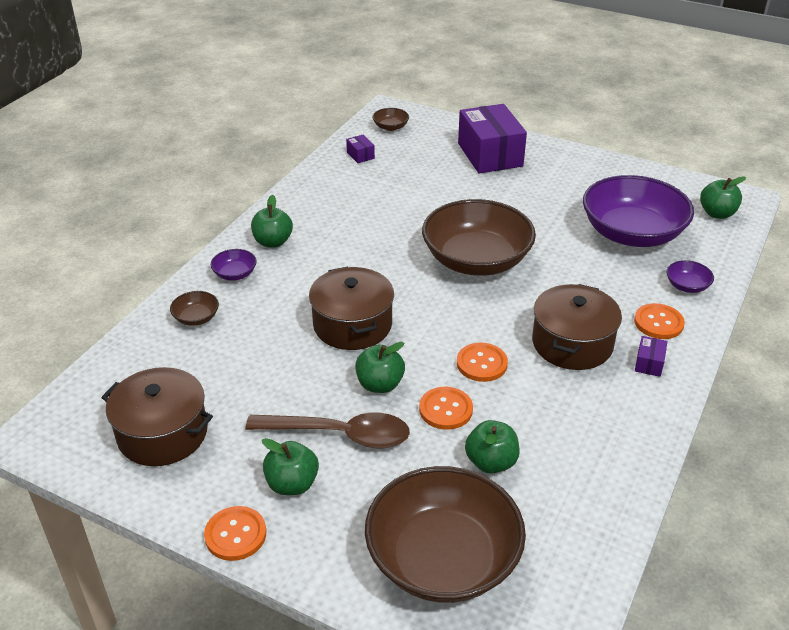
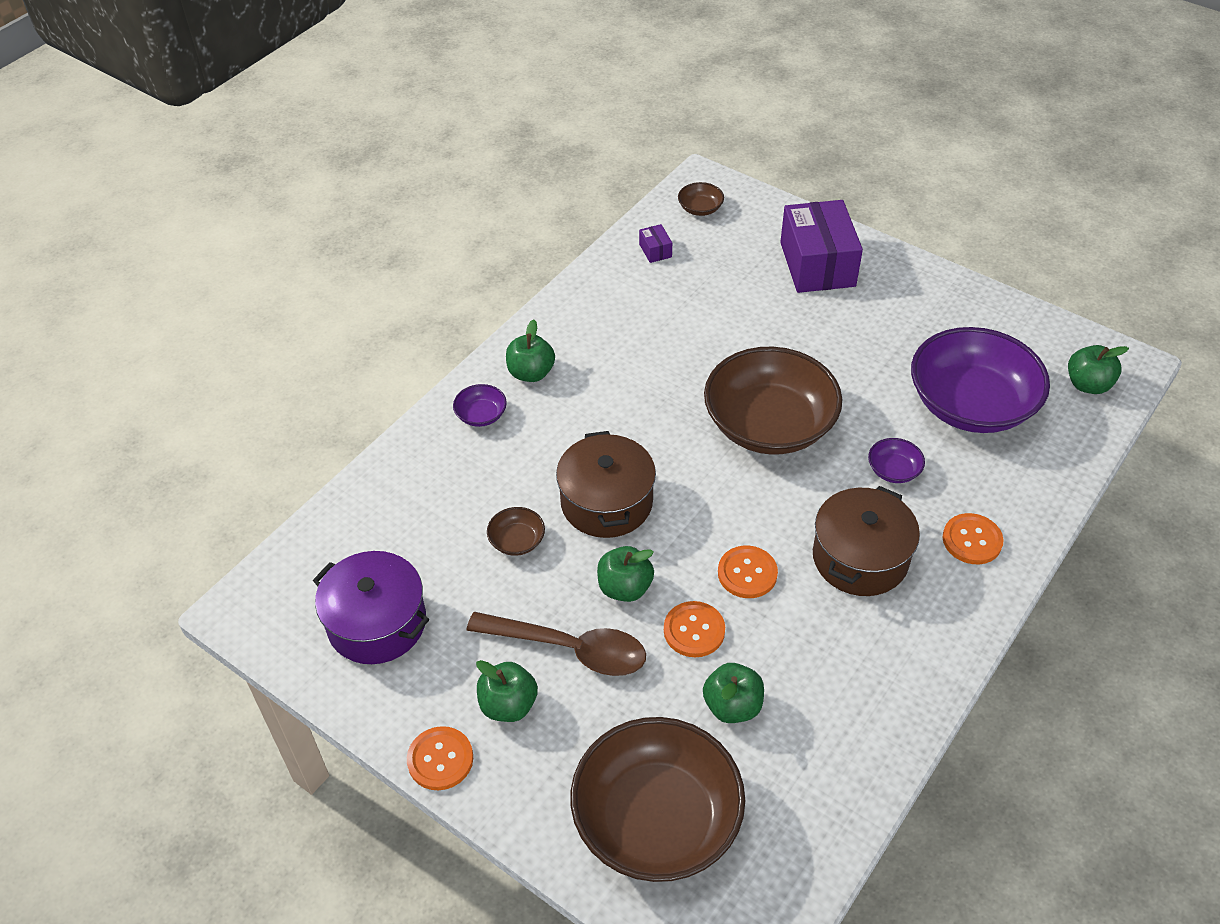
camera: 10 degrees right, 10 degrees up
(162, 433) = (377, 623): brown pot -> purple pot
(196, 318) = (430, 472): brown bowl -> brown bowl (517, 541)
(649, 363) = (946, 596): purple box -> none
(687, 286) = (1021, 490): purple bowl -> purple bowl (893, 470)

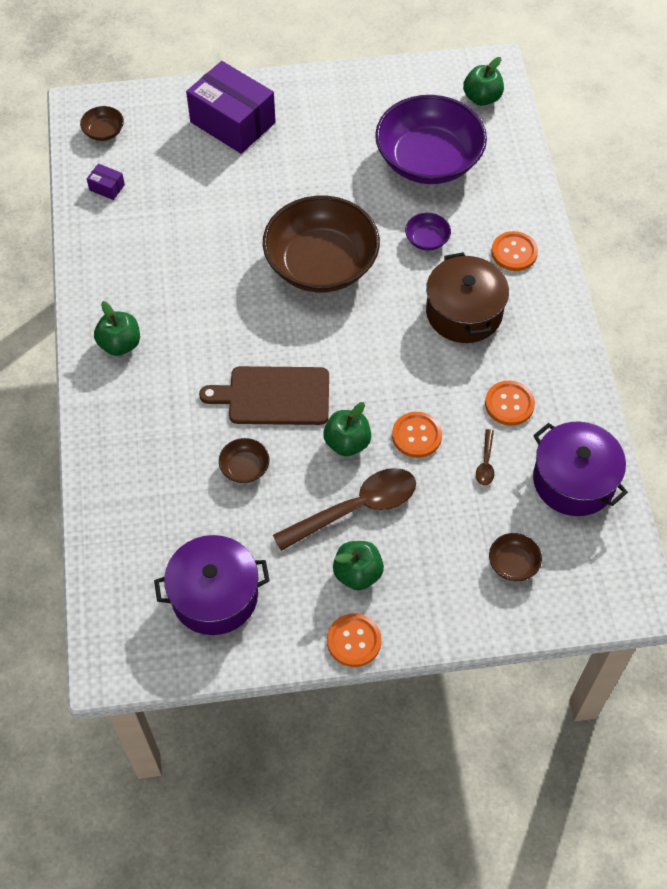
camera: 45 degrees left, 10 degrees up
(481, 415) = (119, 401): purple bowl -> none
(606, 502) = (274, 396): brown pot -> brown cutting board
(656, 819) = (513, 563): brown bowl -> brown bowl, size x0.40
(732, 706) = (485, 463): green apple -> brown spoon
(747, 573) = (410, 374): orange button -> orange button (509, 404)
(803, 794) = (574, 480): none -> purple pot

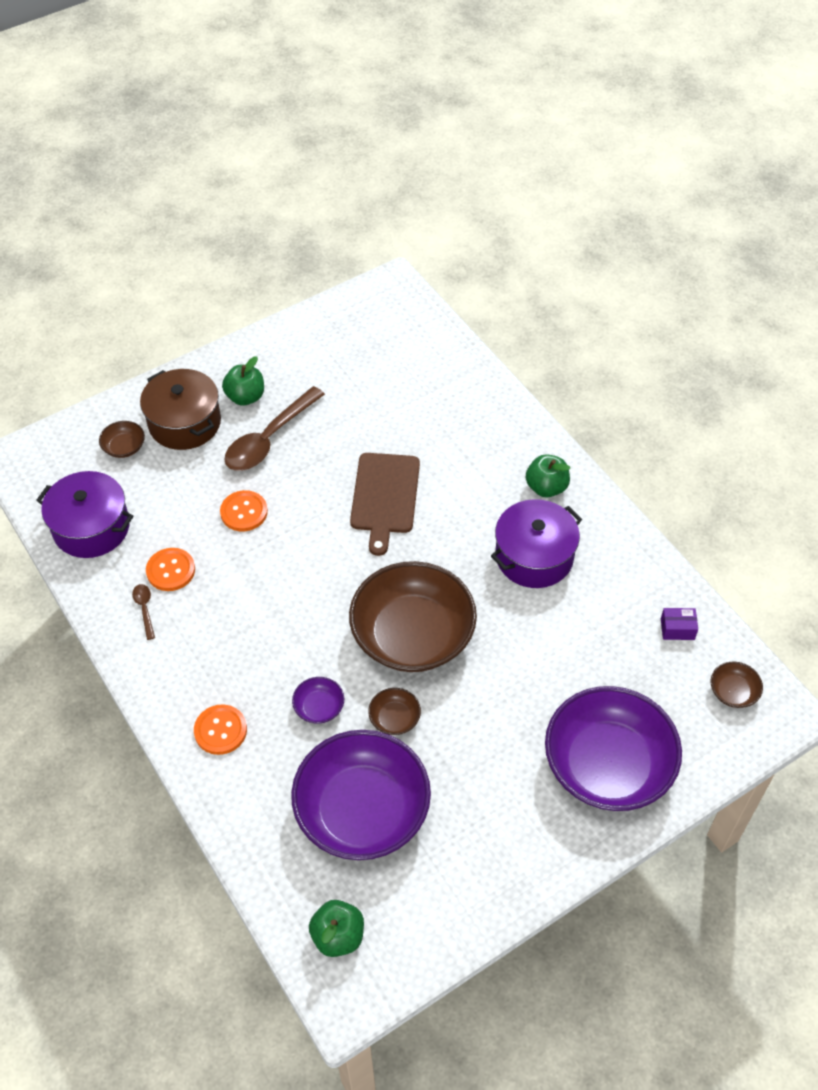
camera: 155 degrees right, 5 degrees down
(214, 595) = (345, 346): purple pot -> purple pot (534, 556)
(232, 122) = (608, 765): purple box -> purple bowl
(245, 468) = (375, 434): brown bowl -> brown bowl (394, 718)
(274, 396) = (385, 497): brown cutting board -> brown cutting board turned 120 degrees clockwise
(347, 443) = (301, 484): green apple -> none
(354, 641) = (228, 356): orange button -> none
(464, 312) = (247, 642): brown pot -> brown pot (185, 423)
(485, 463) = (174, 513): brown spoon -> brown spoon (145, 609)

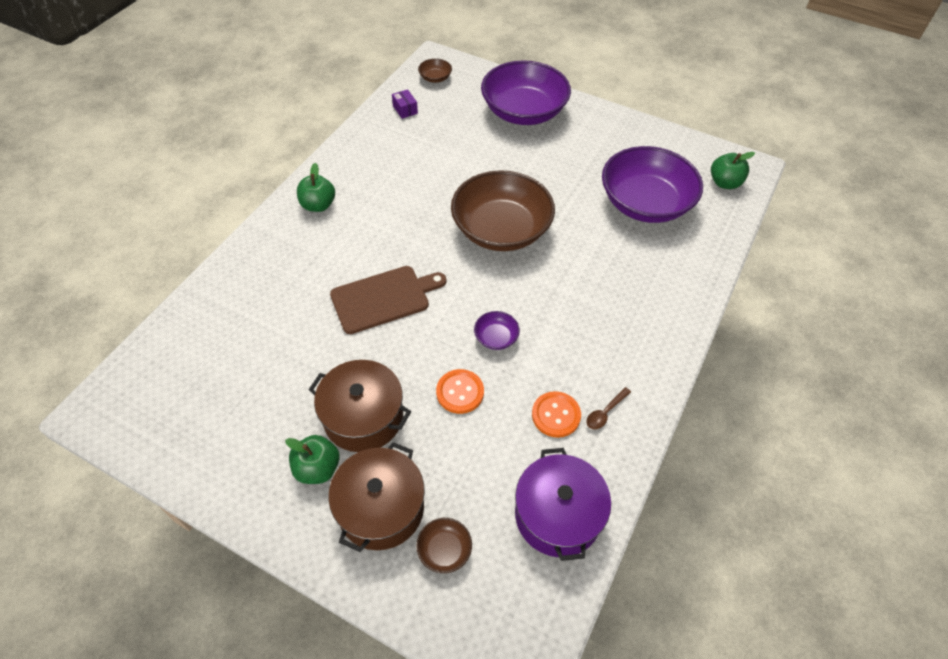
camera: 120 degrees left, 0 degrees up
(220, 730) = (659, 302): orange button -> none
(269, 439) = (363, 417): brown spoon -> brown pot
(319, 707) = (596, 256): purple bowl -> purple bowl (496, 337)
(394, 718) = (571, 213): brown bowl -> none
(534, 556) = (389, 191): purple pot -> none

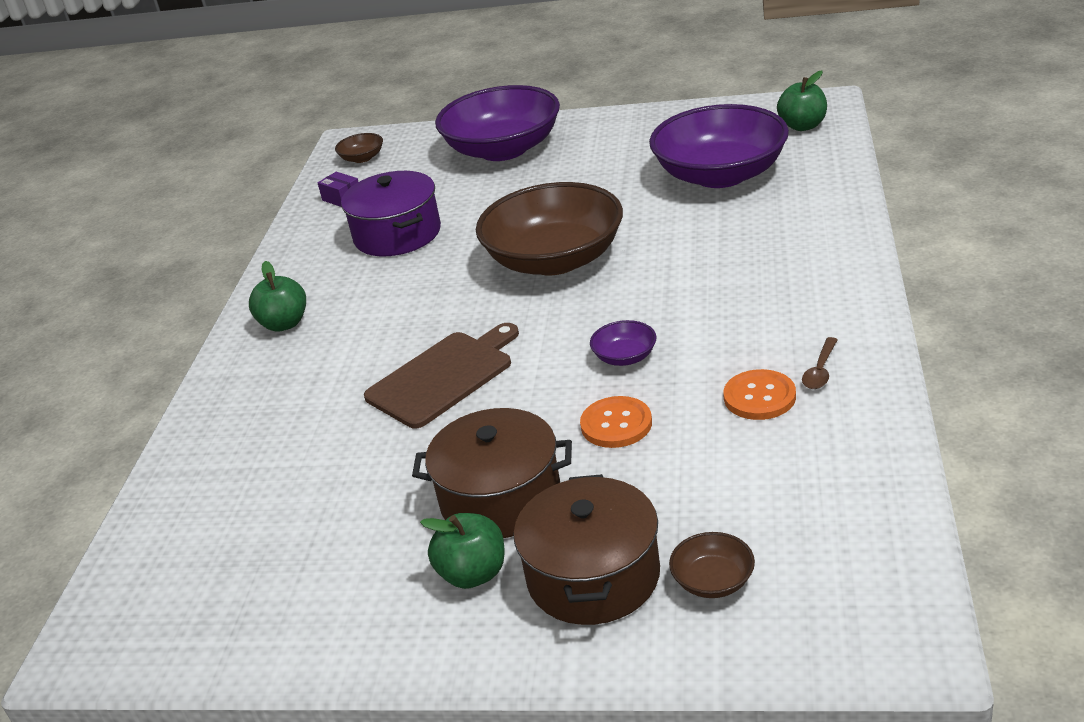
camera: 15 degrees left, 20 degrees down
(558, 515) = (836, 486): purple pot -> purple pot (397, 234)

